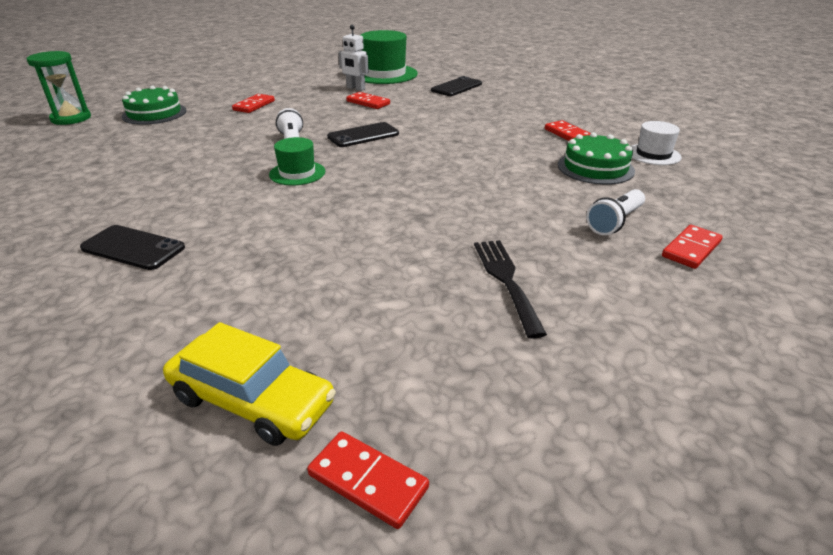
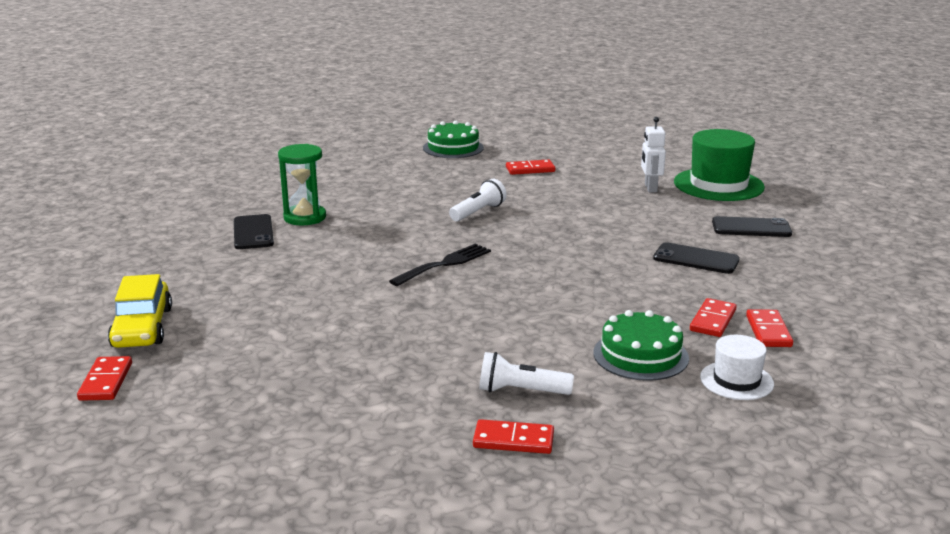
camera: 55 degrees right, 10 degrees down
(71, 118) = (401, 131): green hourglass -> green hourglass (305, 217)
(297, 173) = (425, 235): green hat -> none
(363, 135) = (539, 231): black phone -> black phone (696, 259)
(368, 103) = (622, 206): red domino -> red domino (768, 331)
(506, 280) = (354, 366): black fork -> black fork (444, 264)

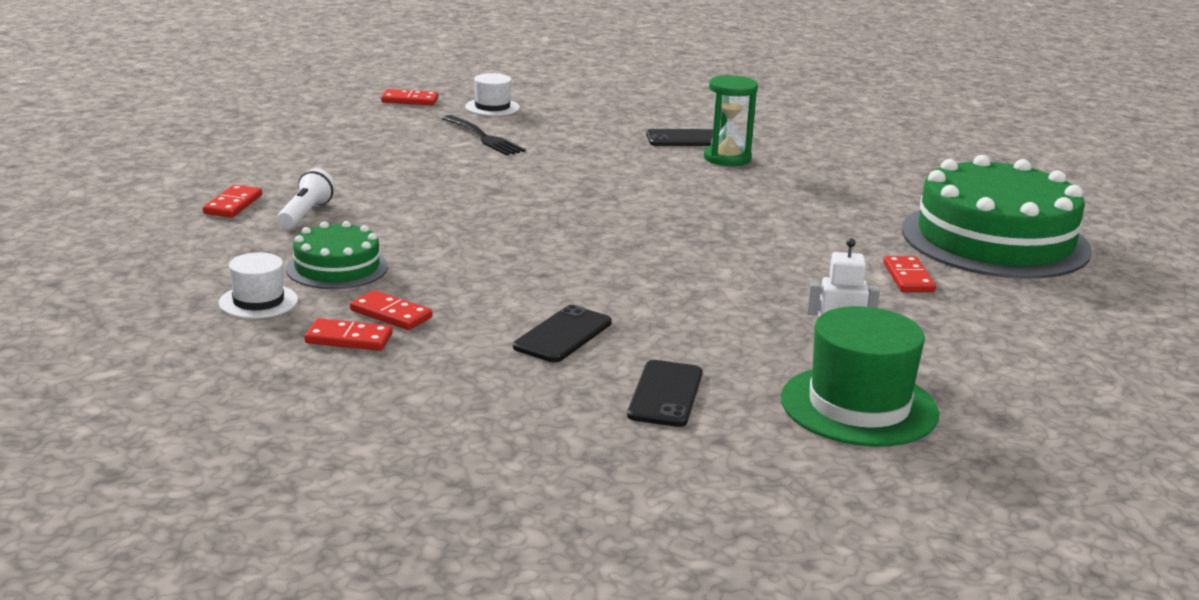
camera: 95 degrees right, 0 degrees up
(142, 327) = (492, 107): yellow car -> white hat
(444, 264) = (587, 207): black fork -> black fork (484, 137)
(453, 148) = (995, 240): green cake -> green cake, size x2.01
(478, 212) = (739, 234): white flashlight -> none

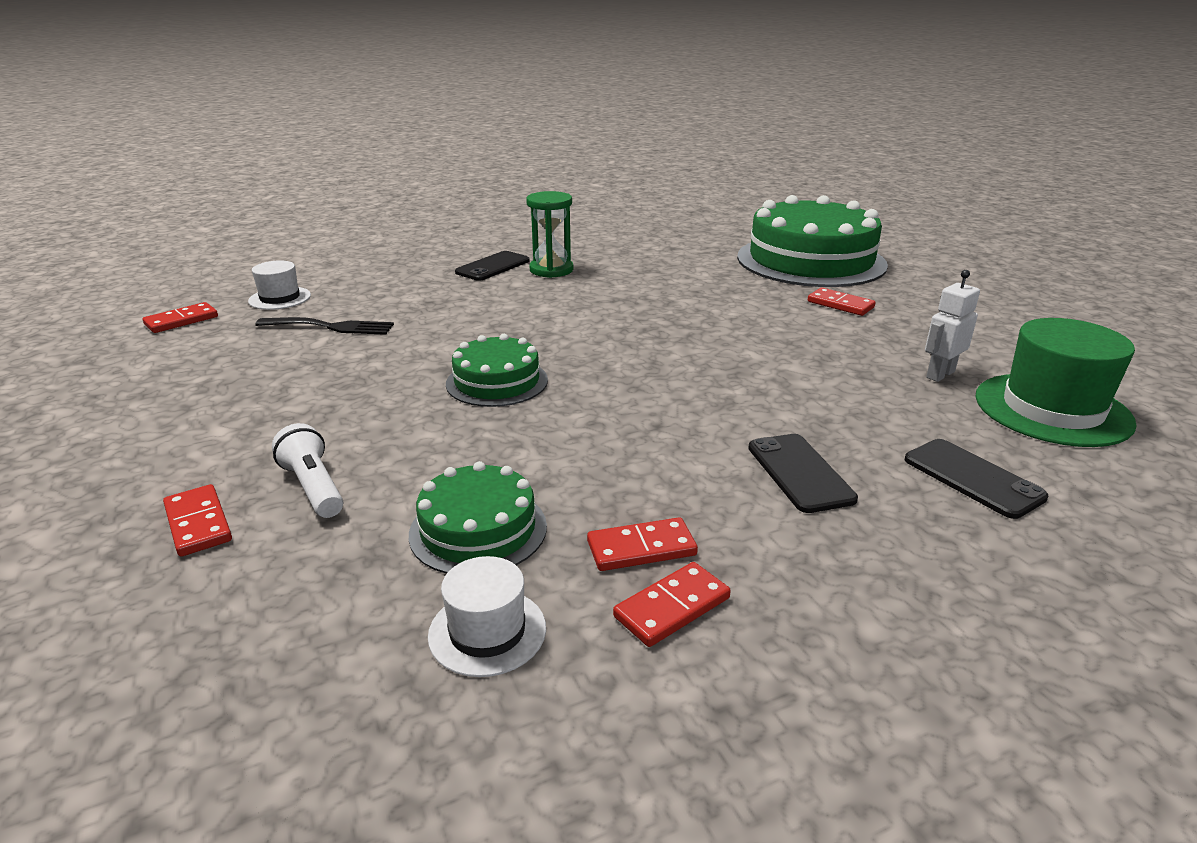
camera: 45 degrees left, 5 degrees up
(508, 210) = (497, 382): none -> green cake

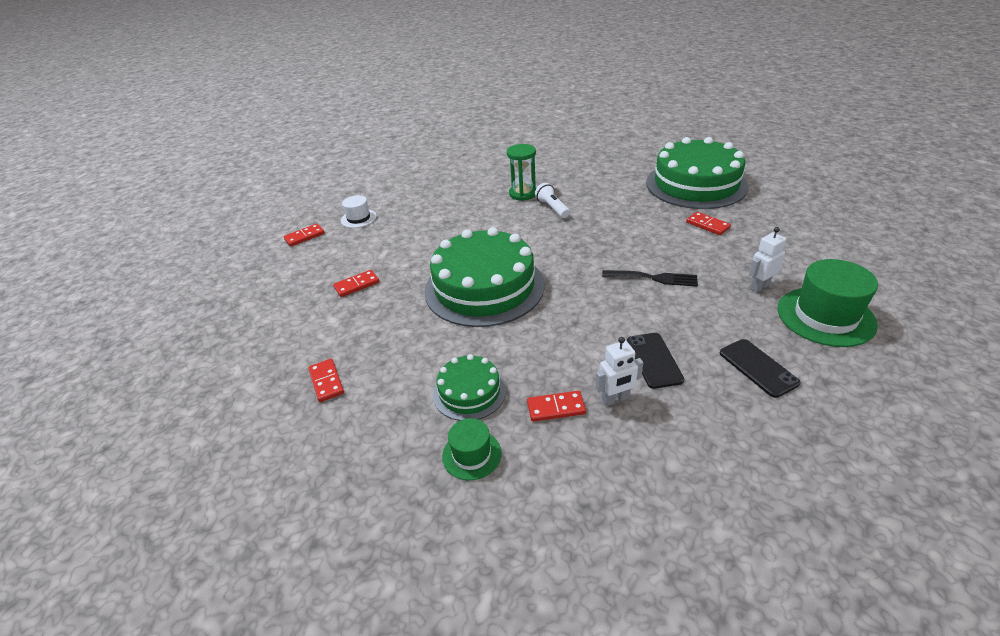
camera: 10 degrees right, 10 degrees up
(313, 487) = (383, 360): white flashlight -> white flashlight (552, 208)
(331, 327) = (389, 242): black fork -> black fork (654, 278)
(487, 631) = (471, 454): white hat -> green hat
(493, 266) = (486, 191): black phone -> none
(497, 382) = (484, 287): green cake -> green cake, size x2.01
(672, 607) = (567, 445): red domino -> red domino (357, 285)
(746, 531) = (615, 399): none -> white robot

